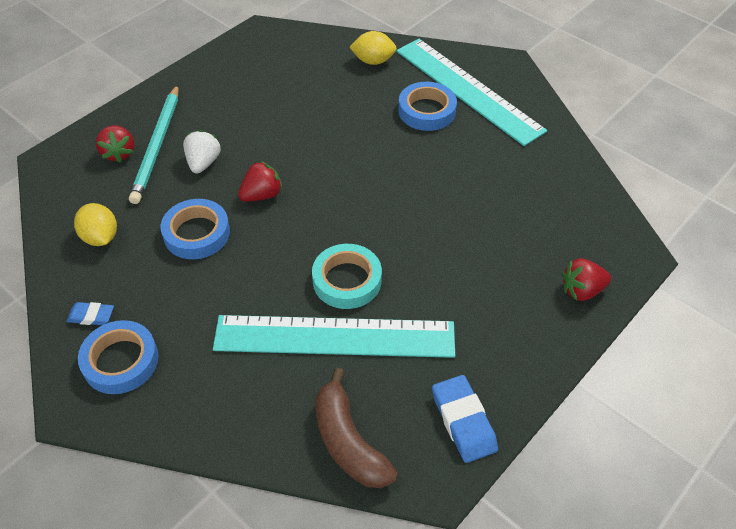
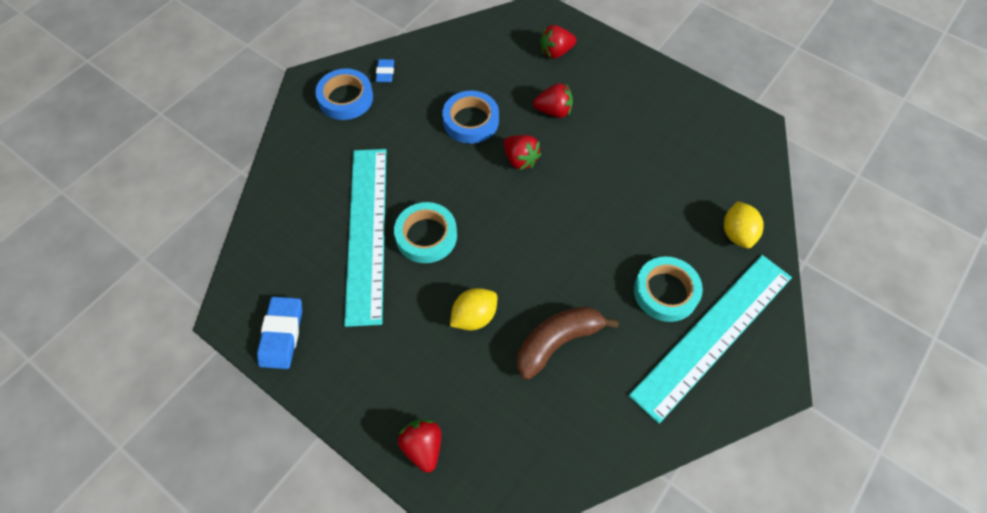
camera: 85 degrees right, 10 degrees up
(101, 237) = (461, 61): yellow lemon -> yellow lemon (474, 317)
(157, 145) = (570, 75): turquoise pencil -> none
(203, 163) = (554, 111): white strawberry -> red strawberry
(348, 441) = (269, 250): brown banana -> brown banana (557, 342)
(427, 111) = (666, 292): blue tape -> turquoise tape
(463, 421) = (282, 334): blue eraser -> blue eraser turned 60 degrees counterclockwise

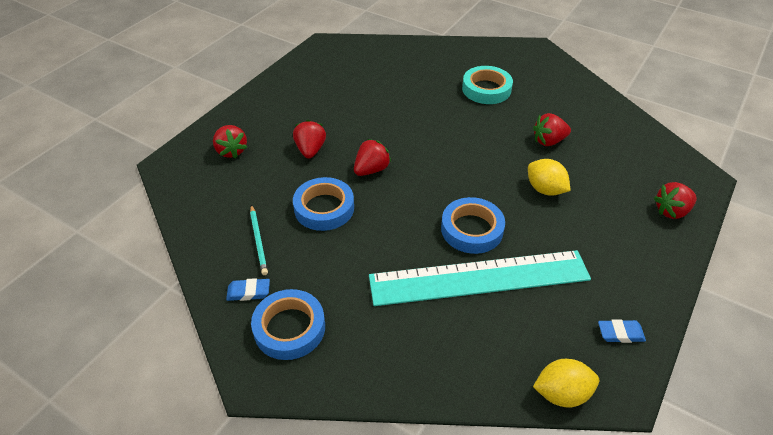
camera: 95 degrees left, 15 degrees down
(282, 334) = (620, 333): blue eraser -> blue eraser, size x0.60
(426, 236) = (472, 229): turquoise tape -> blue tape
(438, 76) = (258, 240): none -> turquoise pencil
(557, 342) = (548, 141): brown banana -> red strawberry
(713, 335) = (513, 70): turquoise ruler -> none
(737, 234) = (427, 57): yellow lemon -> yellow lemon (561, 393)

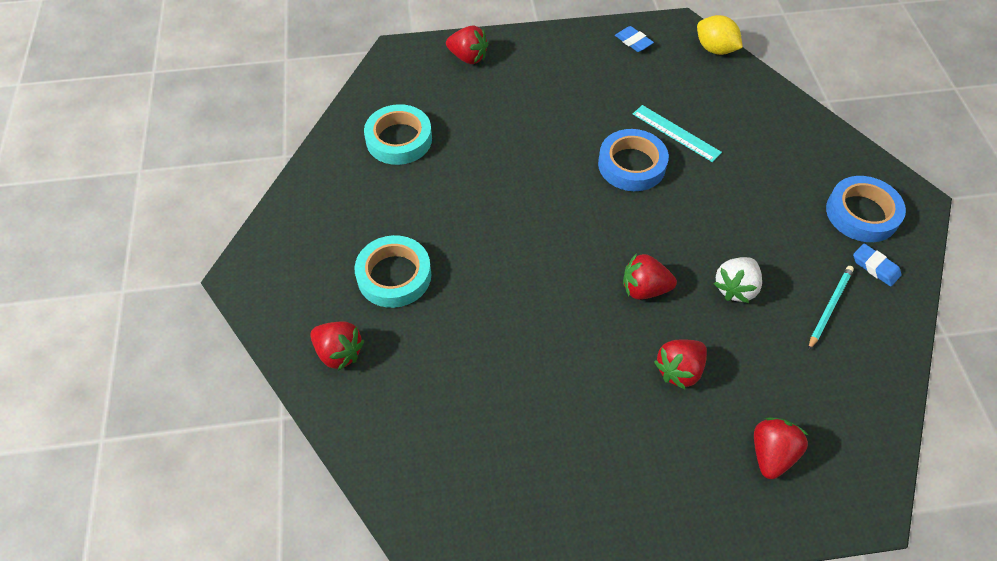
camera: 130 degrees left, 10 degrees up
(324, 208) = (735, 288): blue tape -> white strawberry
(479, 277) = (676, 133): turquoise ruler -> turquoise ruler, size x0.45
(545, 189) = (525, 142): yellow lemon -> none
(548, 141) = (446, 173): red strawberry -> red strawberry (339, 353)
(599, 136) = (399, 139): none -> turquoise tape

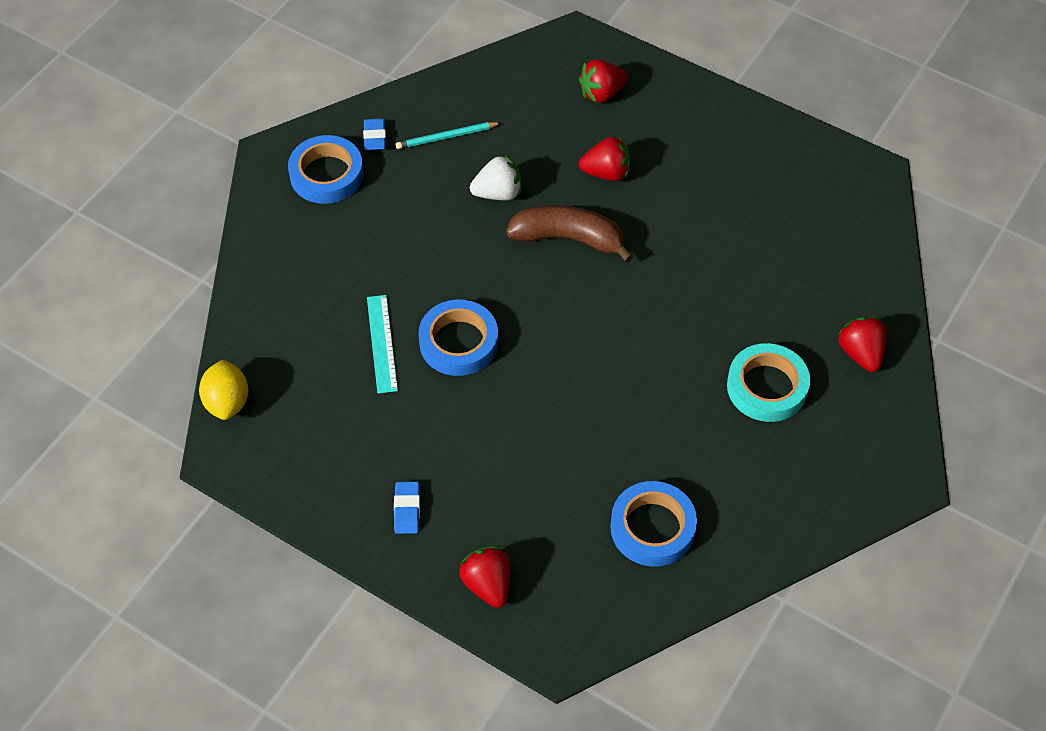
camera: 140 degrees left, 0 degrees up
(399, 139) = (652, 528): turquoise tape -> blue tape
(633, 41) = (294, 473): blue eraser -> blue eraser (407, 509)
(644, 289) = (569, 239): red strawberry -> brown banana

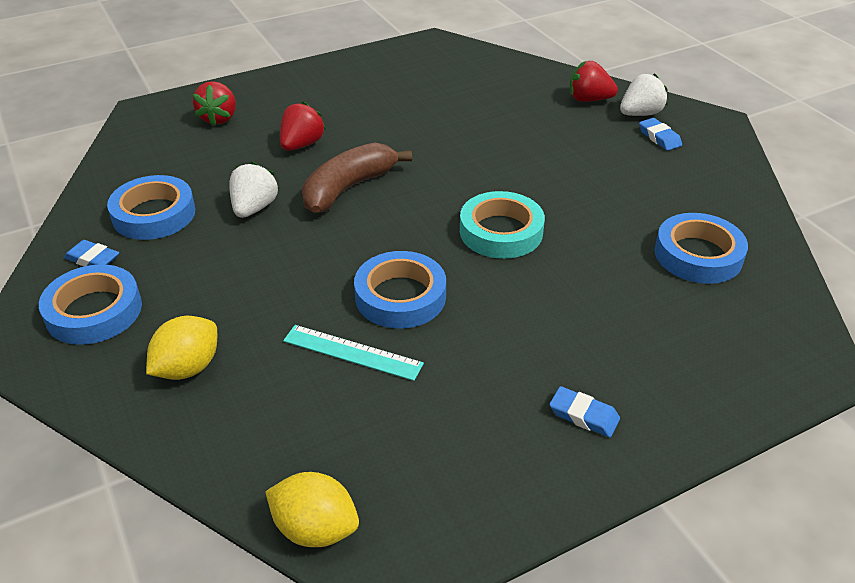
camera: 60 degrees left, 15 degrees down
(310, 260) = (188, 368): none -> yellow lemon
(447, 137) = (154, 214): turquoise pencil -> blue tape
(487, 584) = (713, 387): red strawberry -> none
(767, 387) = (589, 148): turquoise tape -> turquoise tape (501, 231)
(832, 439) = (659, 137): none -> blue eraser
(867, 407) = (640, 114): none -> white strawberry

